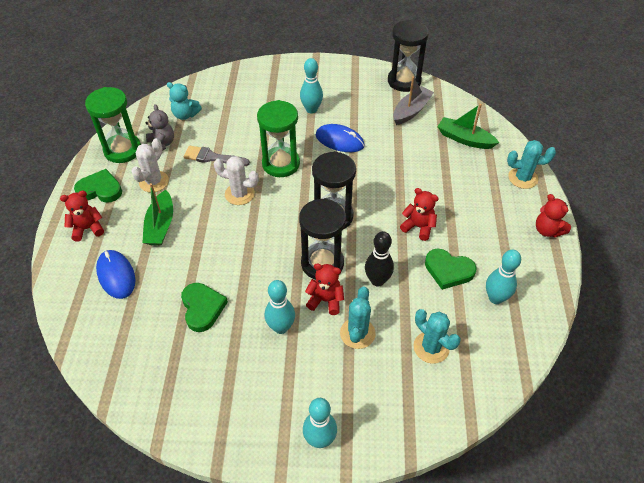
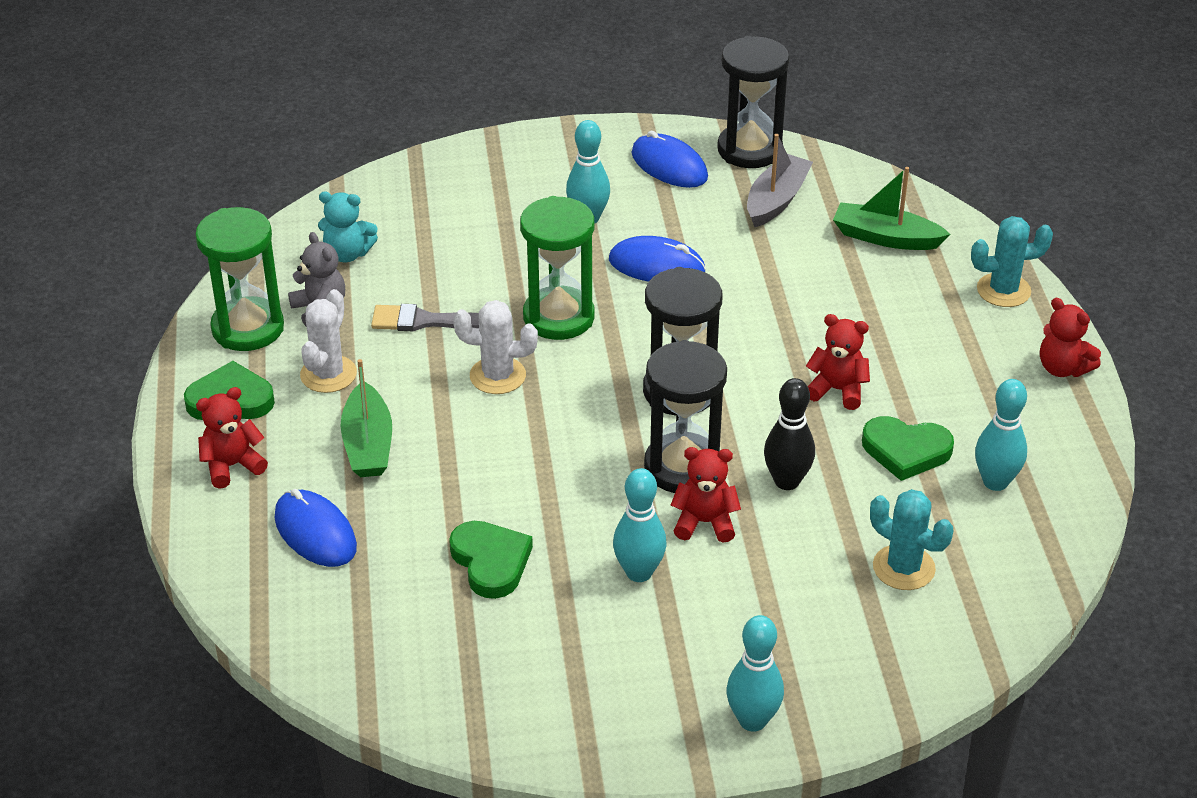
camera: 10 degrees left, 10 degrees down
(357, 333) = (773, 564): turquoise cactus -> none
(360, 85) = (669, 166): none -> blue mouse

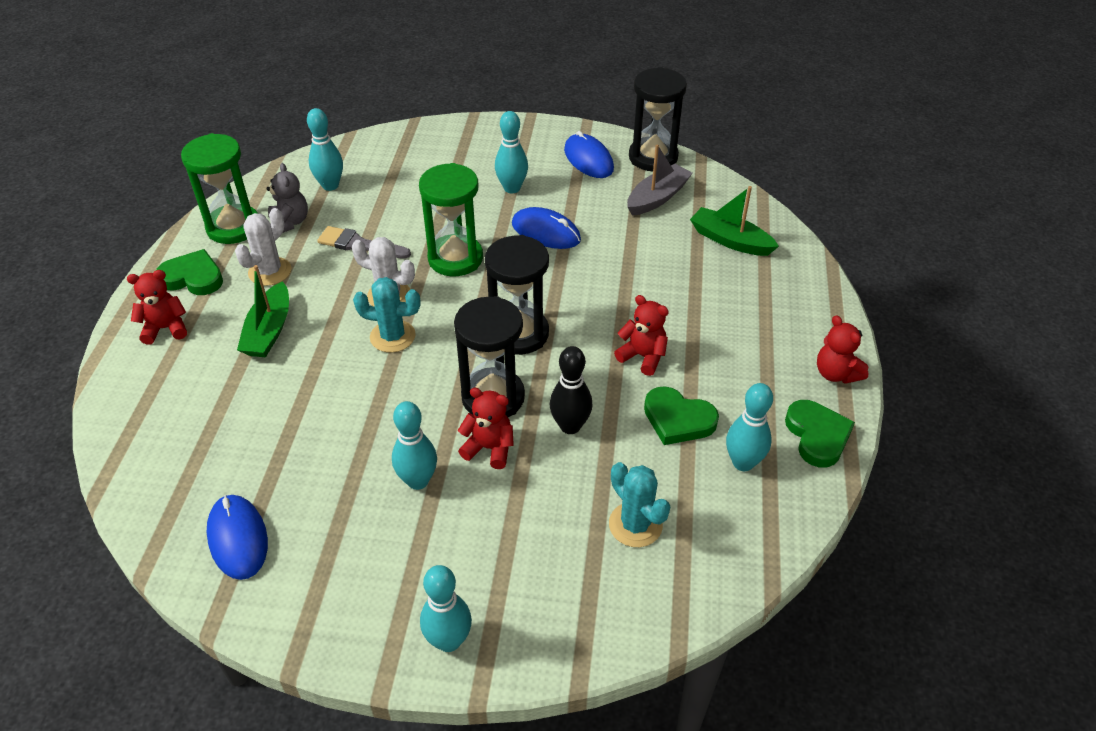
camera: 15 degrees right, 5 degrees up
(315, 532) = (194, 393): blue mouse -> blue mouse (238, 538)
(347, 254) = (330, 185): turquoise teddy bear -> turquoise bowling pin
(491, 562) = (309, 446): green heart -> green heart (817, 436)
(1003, 290) = (809, 299): turquoise cactus -> turquoise cactus (392, 336)

